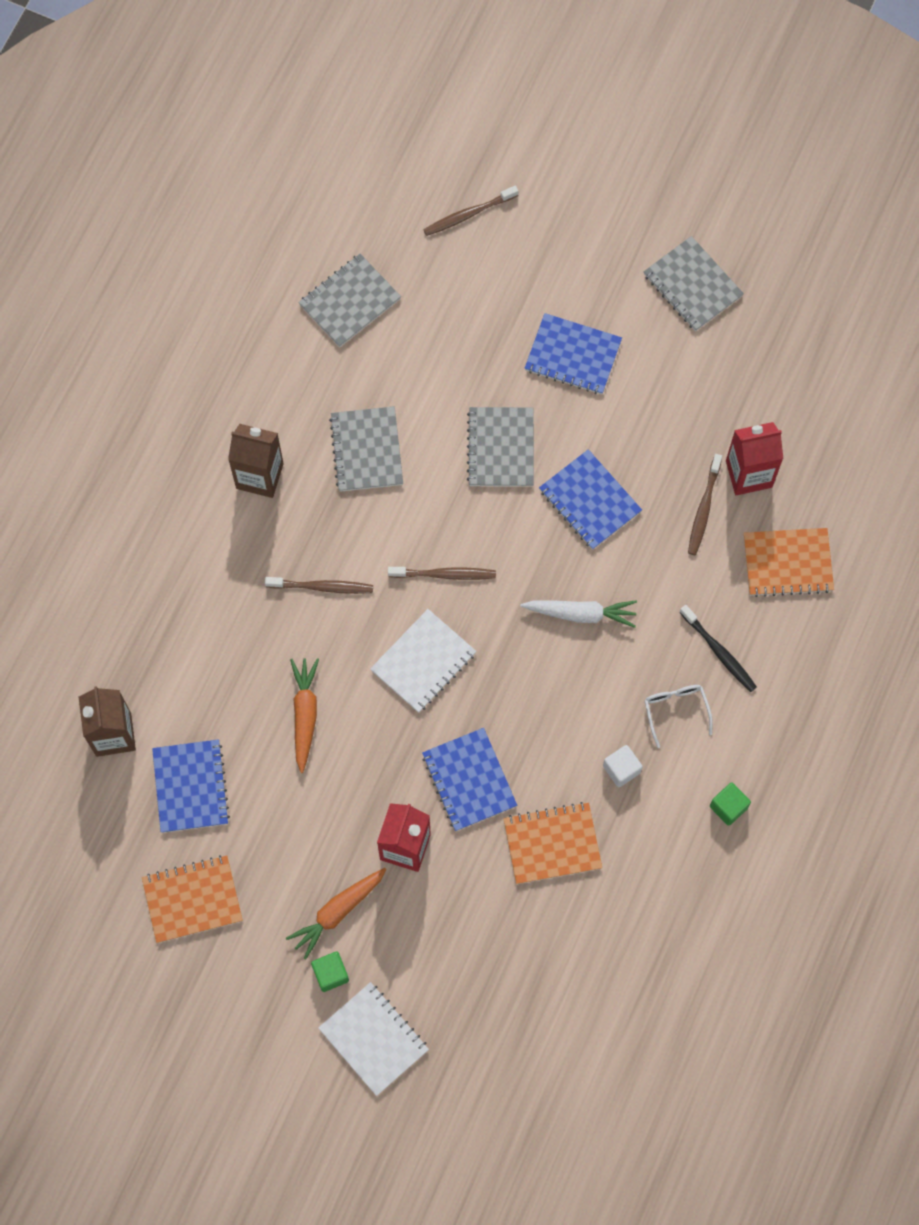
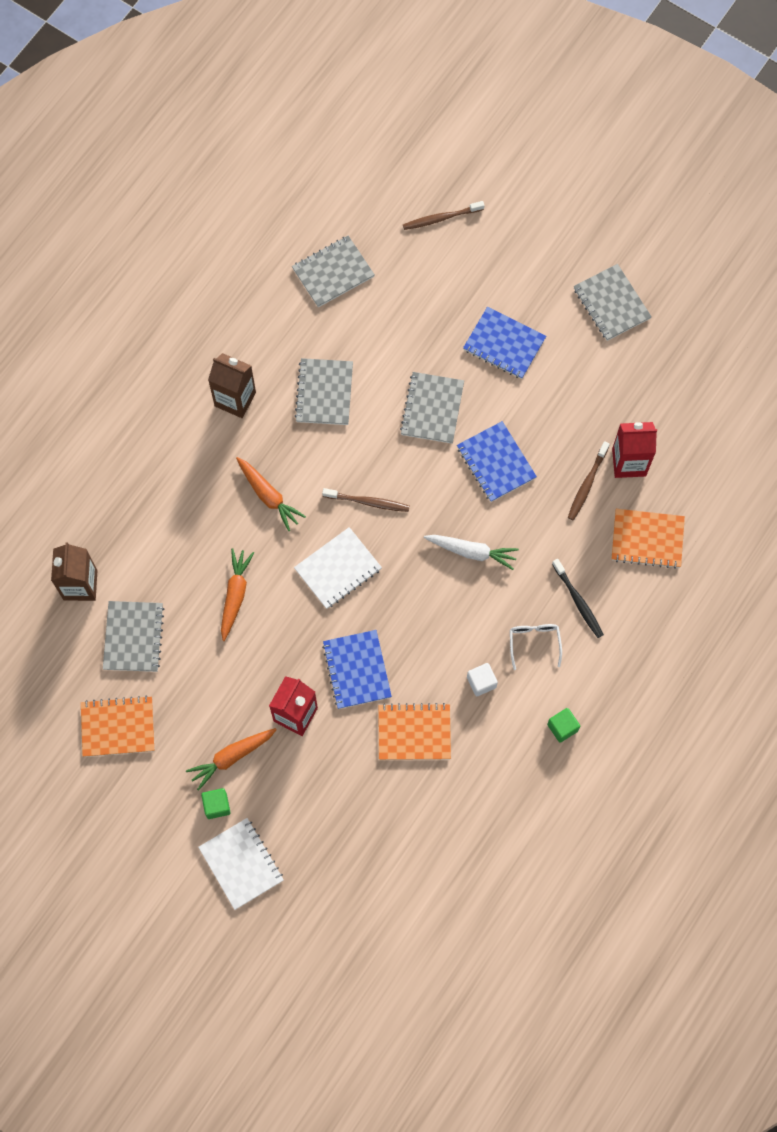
camera: 10 degrees right, 0 degrees up
(191, 787) = (133, 637): blue notebook -> grey notebook
(322, 587) = (268, 496): brown toothbrush -> orange carrot

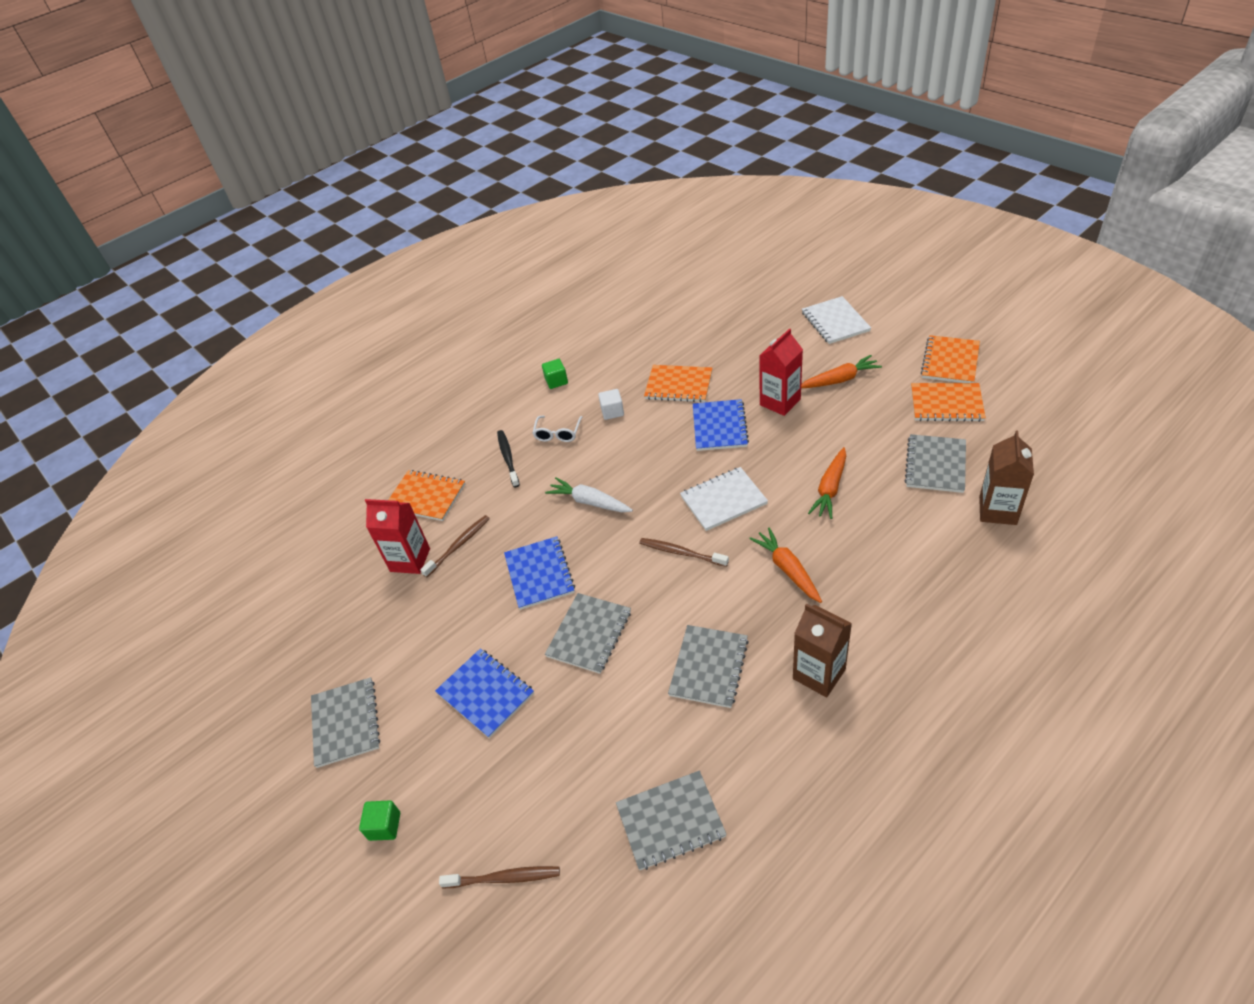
camera: 160 degrees left, 25 degrees down
(110, 798) = (950, 361): none -> orange notebook
(217, 805) = (854, 353): green cube -> green cube (384, 826)

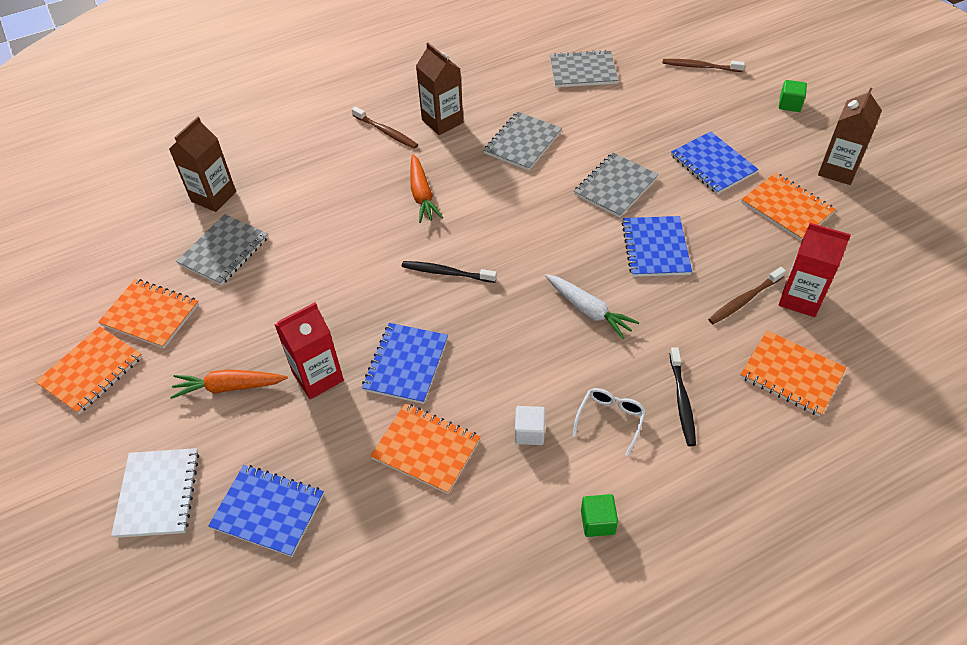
camera: 170 degrees left, 5 degrees up
(346, 723) = (838, 170): grey notebook -> brown carton
(409, 655) = (787, 208): none -> orange notebook
(681, 553) = (510, 233): brown toothbrush -> brown toothbrush (386, 132)
(723, 500) = (446, 273): white notebook -> black toothbrush
(760, 333) = (268, 511): none -> blue notebook
(830, 488) = (337, 255): orange carrot -> none

